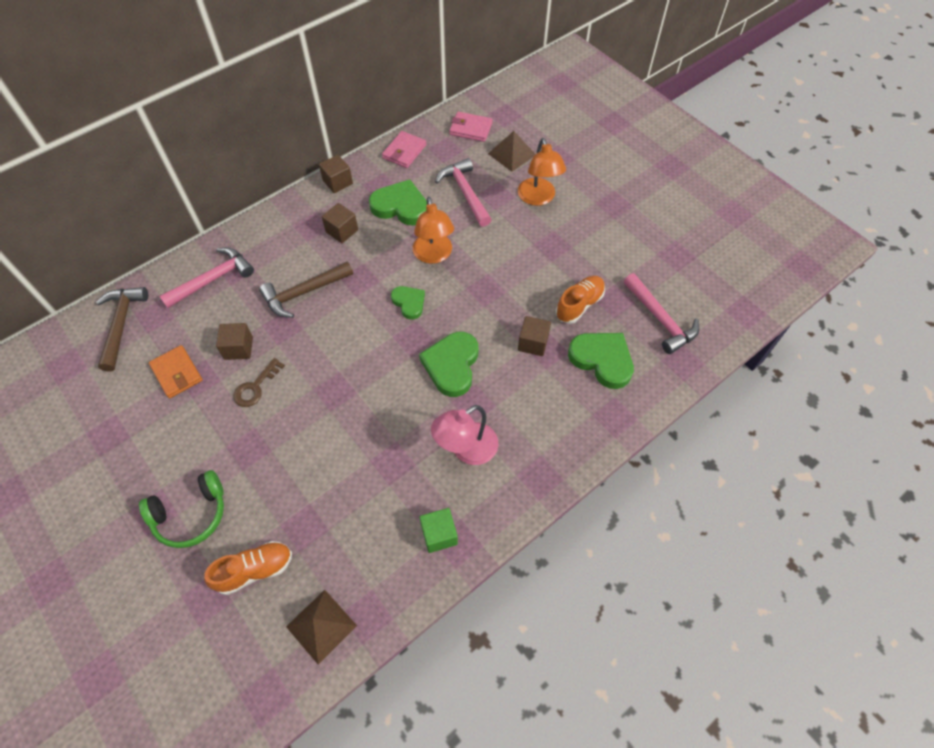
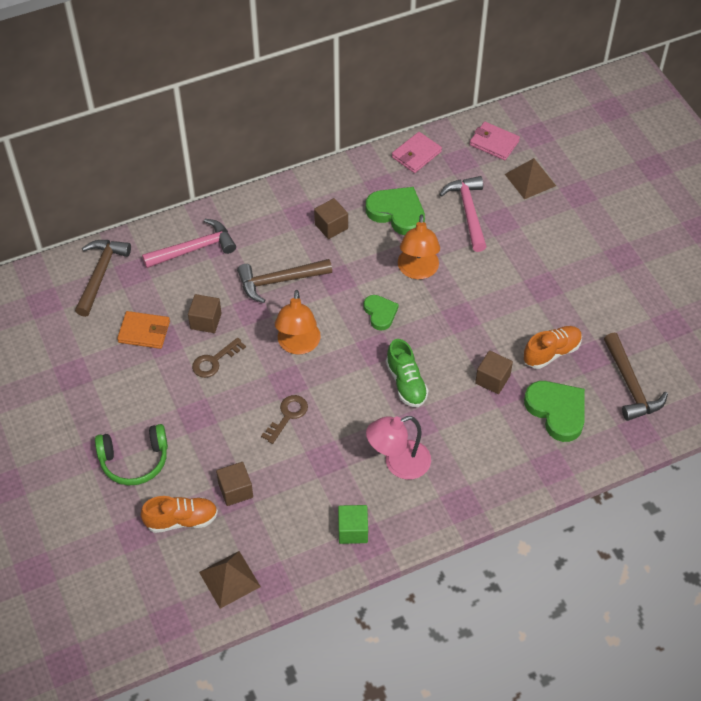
camera: 15 degrees right, 5 degrees down
(177, 373) = (144, 332): orange wallet -> orange wallet turned 60 degrees counterclockwise
(338, 182) = (339, 174): brown cube -> brown cube (235, 490)
(342, 427) = (287, 416): none -> brown key
(452, 365) = (406, 383): green heart -> green shoe
(538, 198) = (544, 233): orange lamp -> orange lamp (298, 345)
(660, 319) = (630, 385): pink hammer -> brown hammer

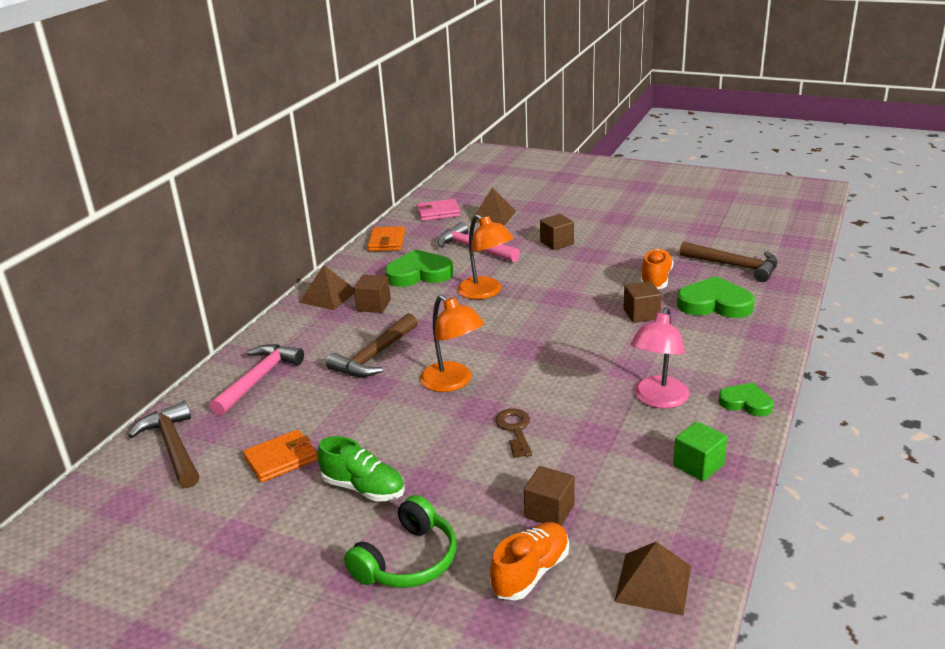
camera: 40 degrees left, 25 degrees down
(206, 321) = (338, 416): brown cube -> brown cube (556, 243)
(214, 361) = (387, 436): brown key -> none
(313, 192) = (328, 296): none -> brown pyramid
(380, 313) = (494, 328): green heart -> green heart (746, 403)
(406, 383) = (581, 352): green shoe -> green shoe (364, 488)
(416, 154) = (387, 242): pink wallet -> orange wallet

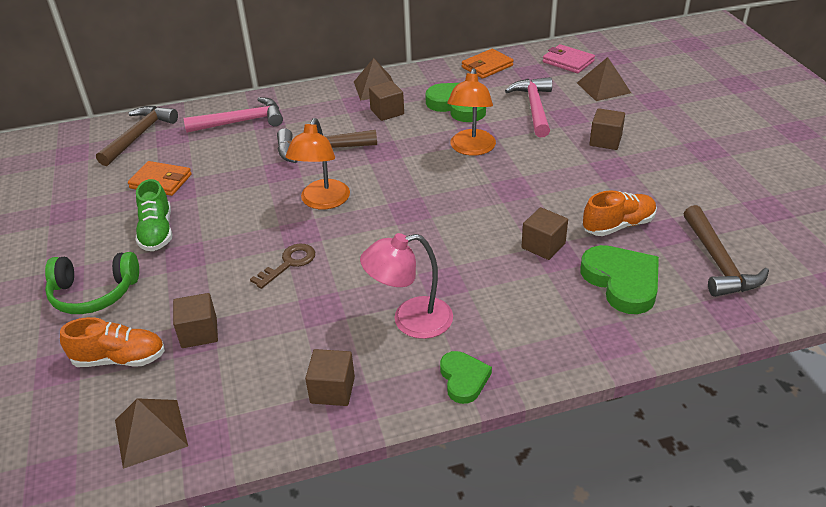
camera: 50 degrees right, 10 degrees up
(698, 465) = (332, 390): green cube -> brown cube

